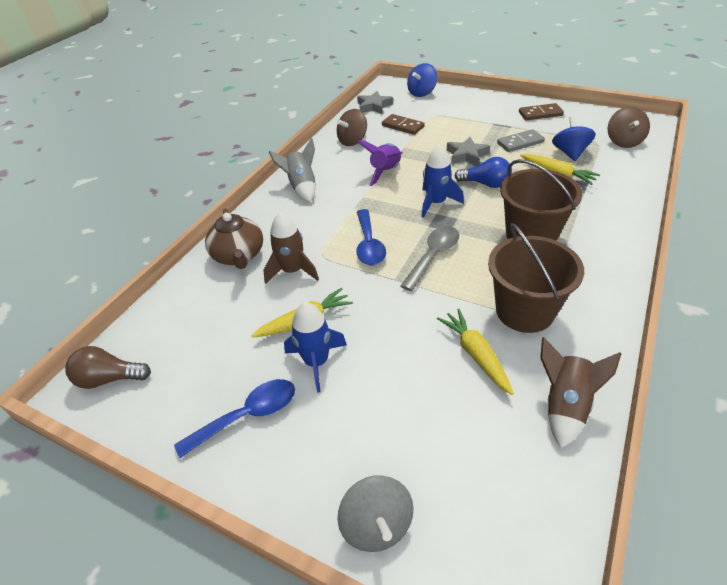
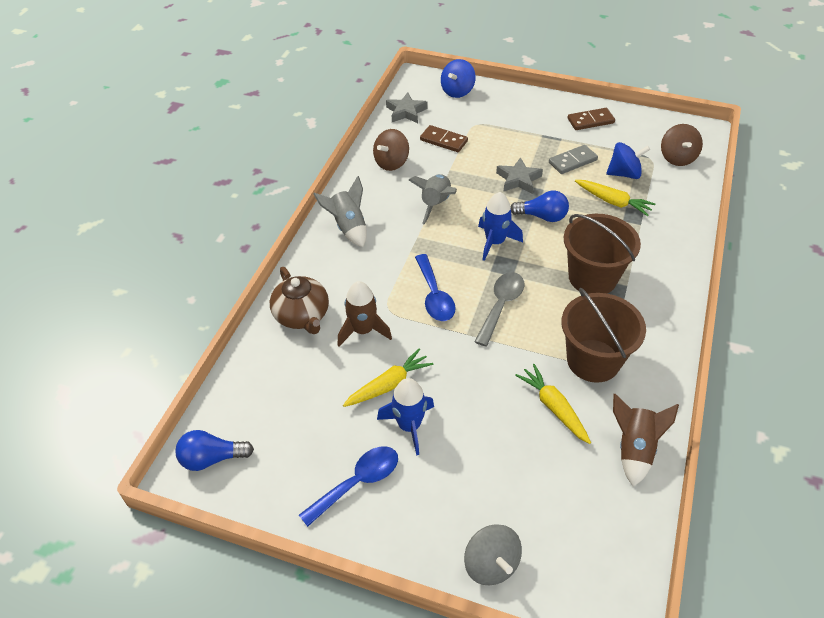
camera: 10 degrees left, 5 degrees up
(109, 378) = (212, 458): brown light bulb -> blue light bulb
(386, 172) = (436, 204): purple rocket -> grey rocket
(570, 153) = (624, 174): blue spinning top -> blue spinning top turned 90 degrees clockwise

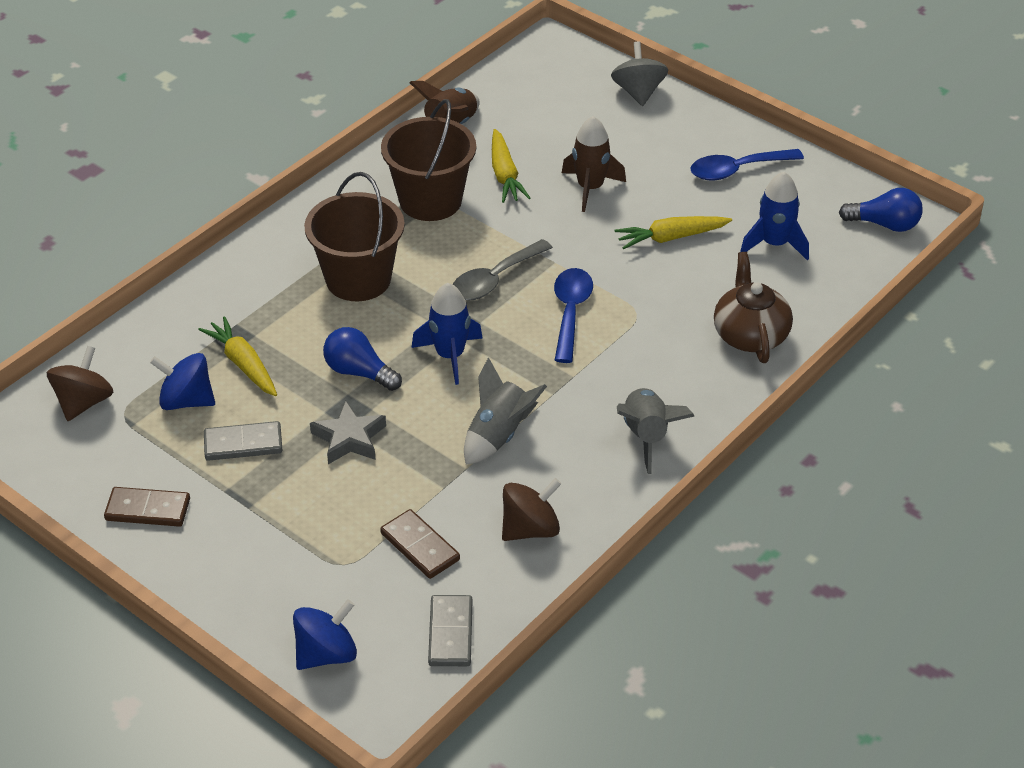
camera: 160 degrees left, 5 degrees down
(363, 330) = (678, 298): brown rocket -> brown rocket (590, 188)
(406, 112) = (450, 633): grey star -> grey domino
(409, 426) = (665, 198): blue rocket -> blue rocket (774, 244)

